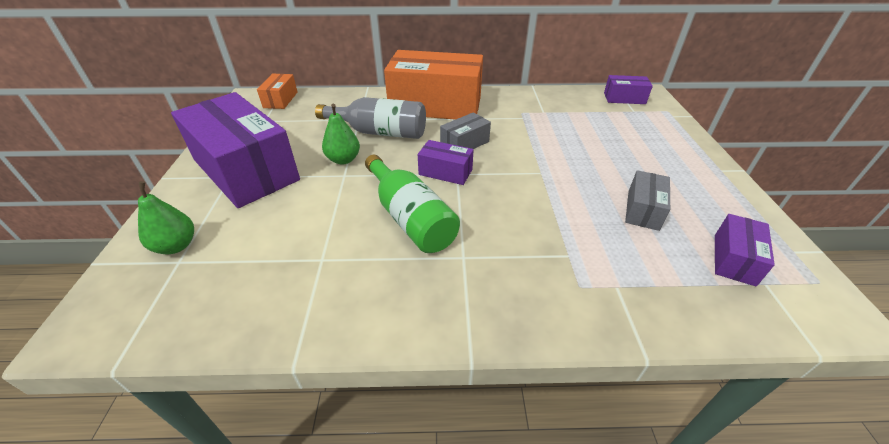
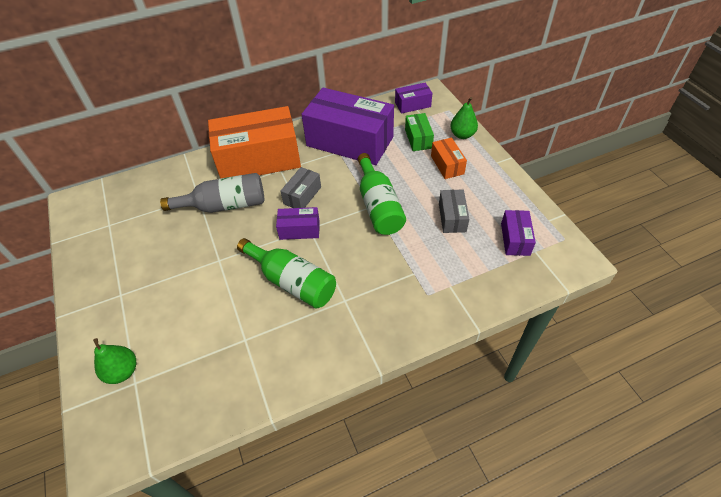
camera: 20 degrees left, 10 degrees up
(246, 170) = (130, 283): purple box -> purple box (350, 141)
(280, 100) = (108, 195): orange box -> orange box (447, 165)
(343, 159) = (209, 245): green pear -> green pear (462, 135)
(549, 174) = (378, 206): none -> green bottle
(621, 127) = (418, 139): none -> green box

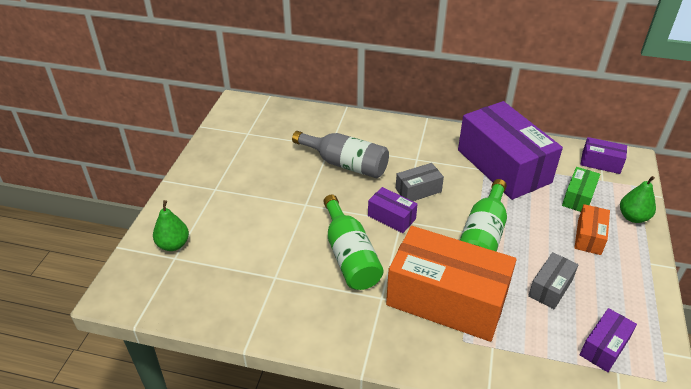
camera: 35 degrees right, 10 degrees down
(259, 159) = (405, 141): orange box -> orange box (446, 299)

